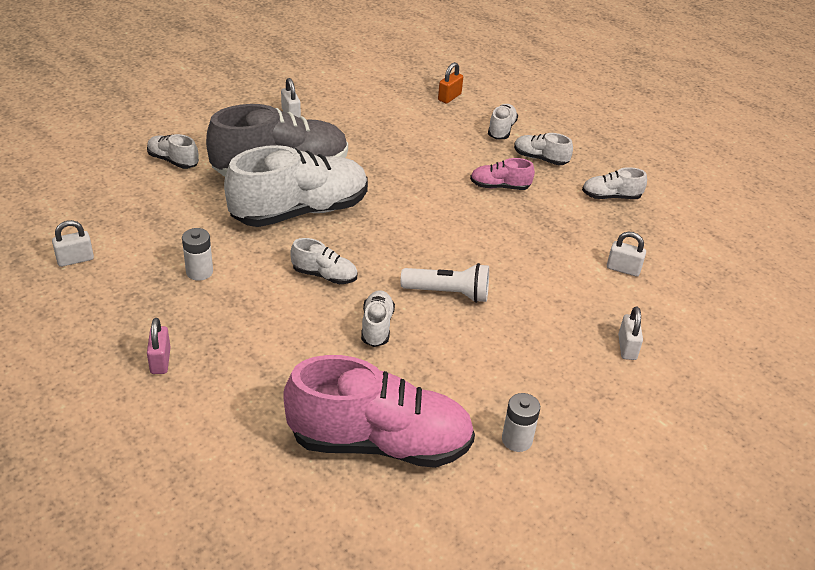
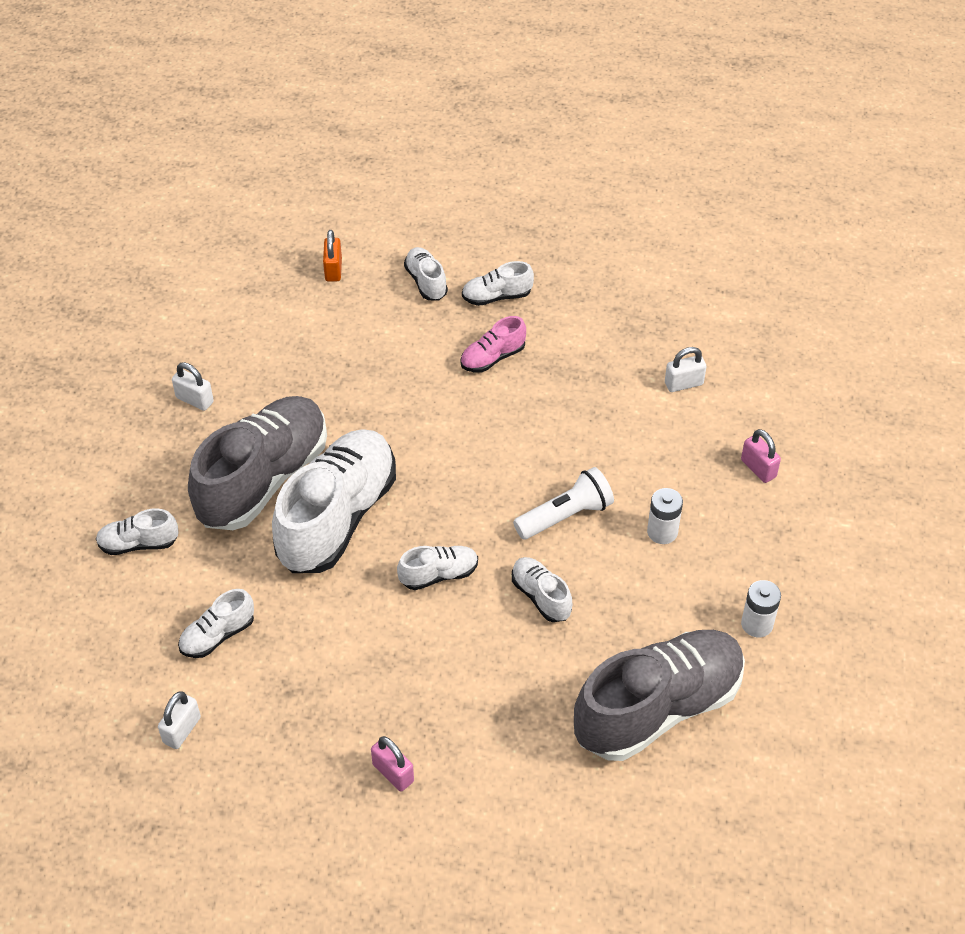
camera: 35 degrees left, 10 degrees up
(199, 272) = (320, 655): white battery -> white battery (662, 532)
(380, 443) = (658, 708): pink shoe -> grey shoe
(611, 196) = (601, 303): white shoe -> white shoe (217, 635)
(627, 347) = (758, 468): white padlock -> pink padlock

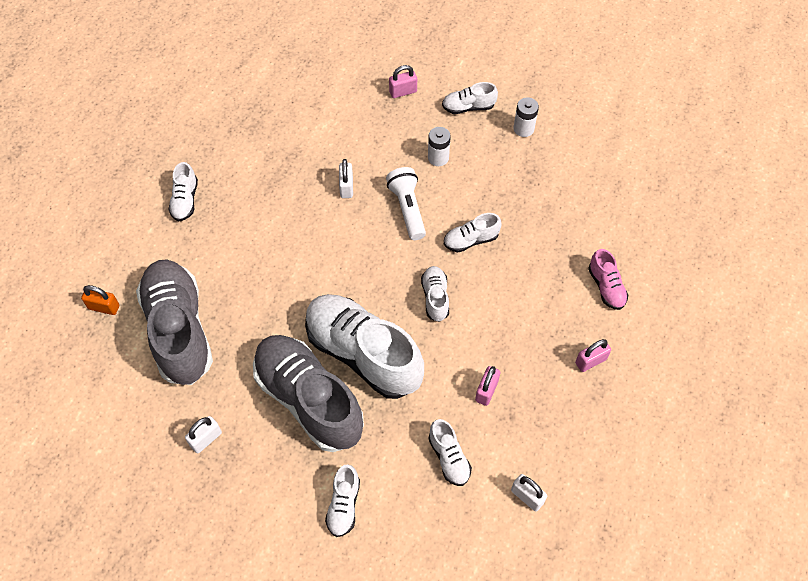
camera: 75 degrees left, 10 degrees up
(318, 658) = (486, 391): none -> pink padlock
(426, 282) = (148, 244): white shoe -> white shoe (468, 107)
(492, 358) = (246, 217): pink shoe -> pink shoe (606, 287)
(658, 708) = (573, 197): grey shoe -> grey shoe (179, 330)
(683, 384) = (316, 110): white padlock -> white padlock (346, 187)

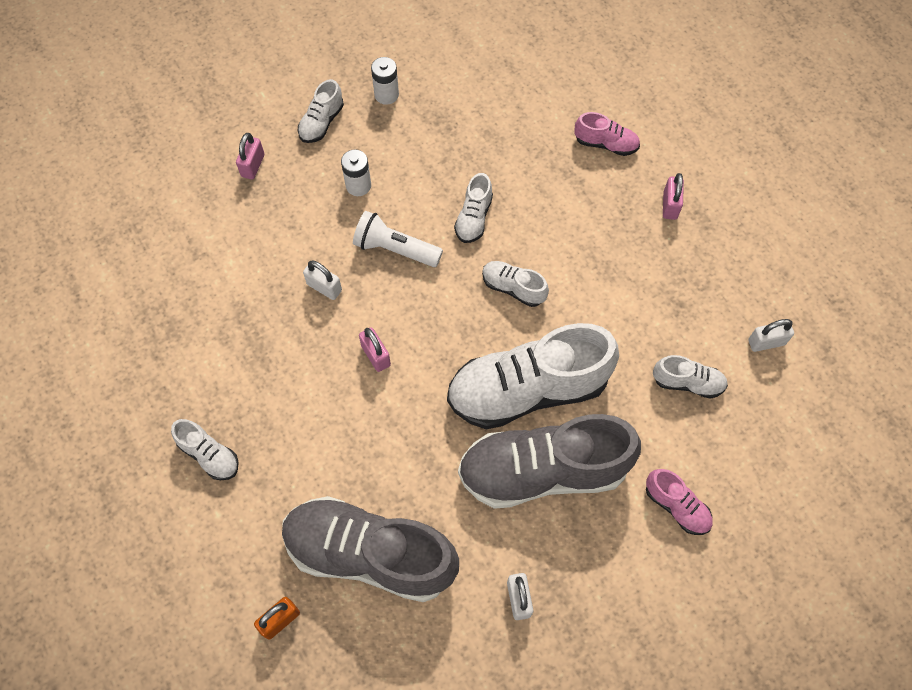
camera: 55 degrees left, 5 degrees up
(343, 505) = (676, 506): white shoe -> pink shoe
(486, 391) = (641, 307): pink padlock -> pink padlock (376, 355)

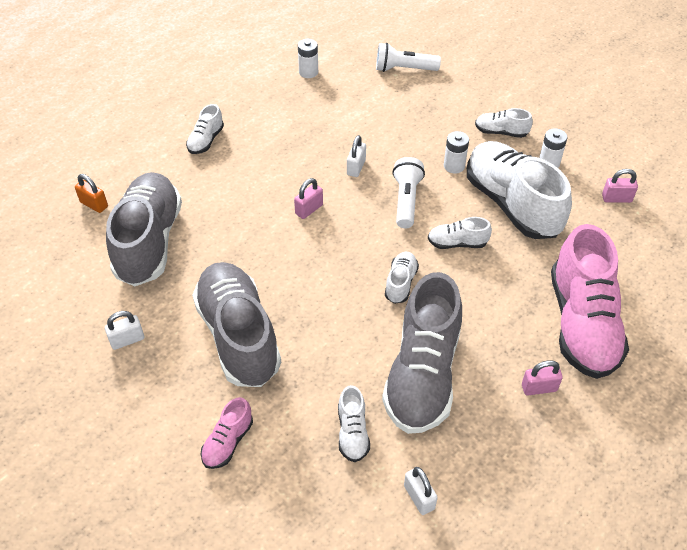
camera: 75 degrees right, 15 degrees down
(125, 300) = (308, 72): none -> white battery
(168, 188) = (403, 69): none -> white flashlight
(253, 165) = (443, 105): pink padlock -> pink padlock (616, 198)
(527, 389) = (309, 311): white shoe -> white shoe (512, 204)
(606, 144) = (582, 323): pink shoe -> pink shoe, size x2.24
(633, 300) = (422, 374): none -> grey shoe

